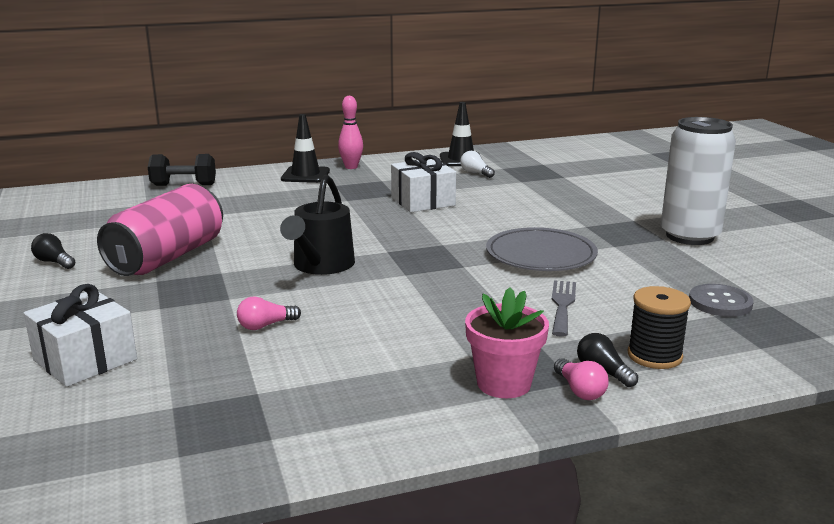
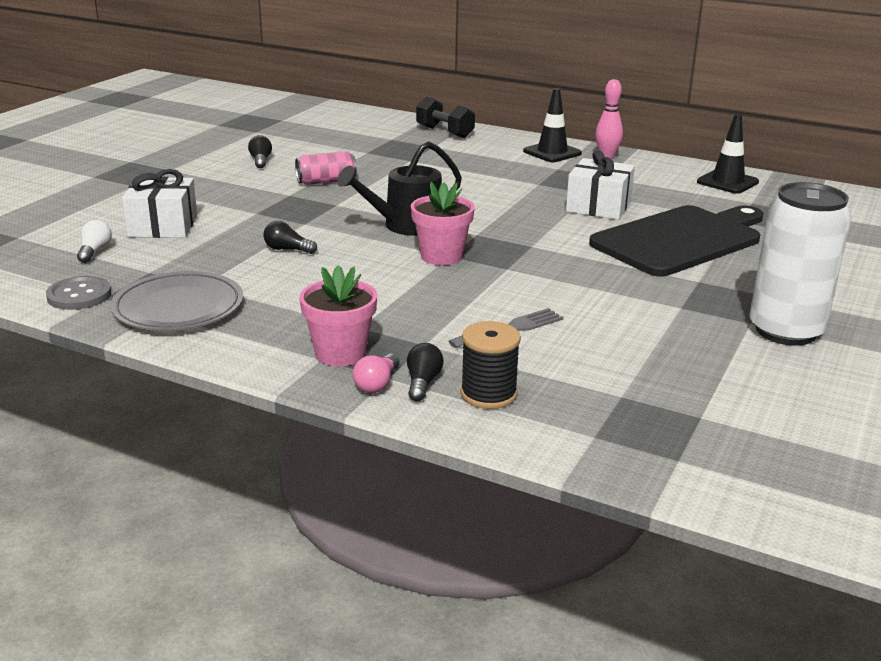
camera: 45 degrees right, 5 degrees up
(167, 257) = (326, 181): pink can -> pink can, size x0.53
(265, 325) = (287, 249): pink light bulb -> black light bulb
(401, 277) = (441, 256): none -> pink flower pot
(475, 173) = (711, 198): white light bulb -> white light bulb (95, 251)
(519, 204) = (681, 240): none -> black cutting board
(541, 255) = (591, 286): grey plate -> grey plate (178, 307)
(720, 302) = (654, 391): grey button -> grey button (79, 295)

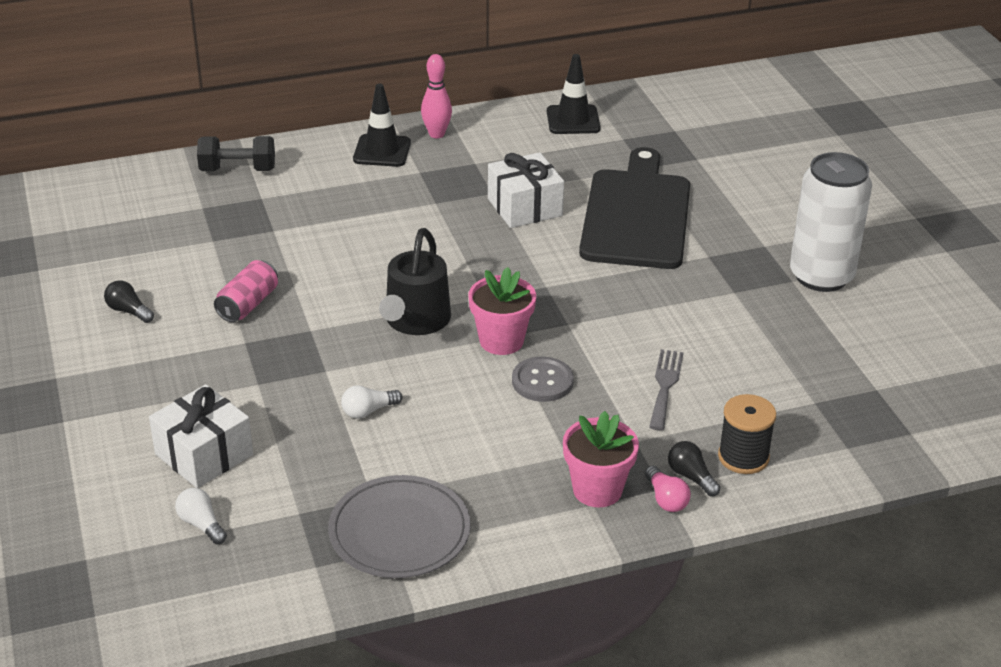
camera: 45 degrees left, 10 degrees up
(79, 295) = (292, 578): grey button -> grey button (542, 381)
(287, 249) = (368, 411): black light bulb -> white light bulb

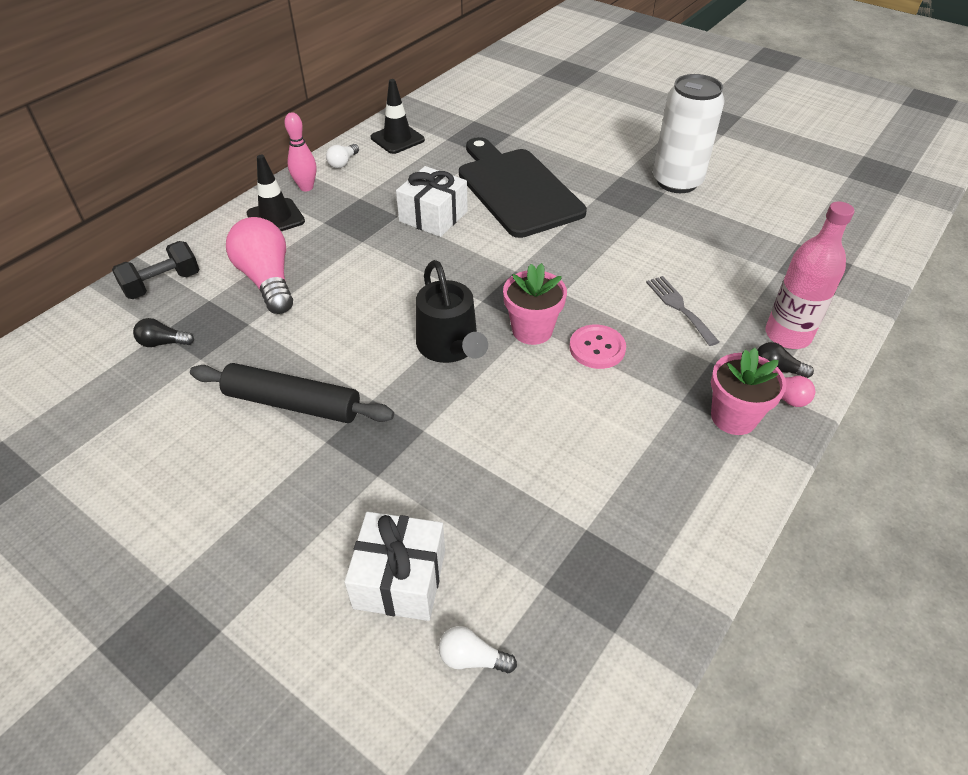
camera: 35 degrees left, 10 degrees up
(128, 311) = (181, 469): black light bulb -> black light bulb (163, 343)
(248, 304) = (293, 403): pink can -> black rolling pin
(322, 201) = (267, 280): none -> pink light bulb
(368, 411) = (497, 448): white light bulb -> white light bulb (343, 163)
(399, 532) = (642, 549): grey plate -> none
(542, 381) = (597, 348): grey button -> pink button
(743, 457) = (787, 335): black spool -> pink bottle

